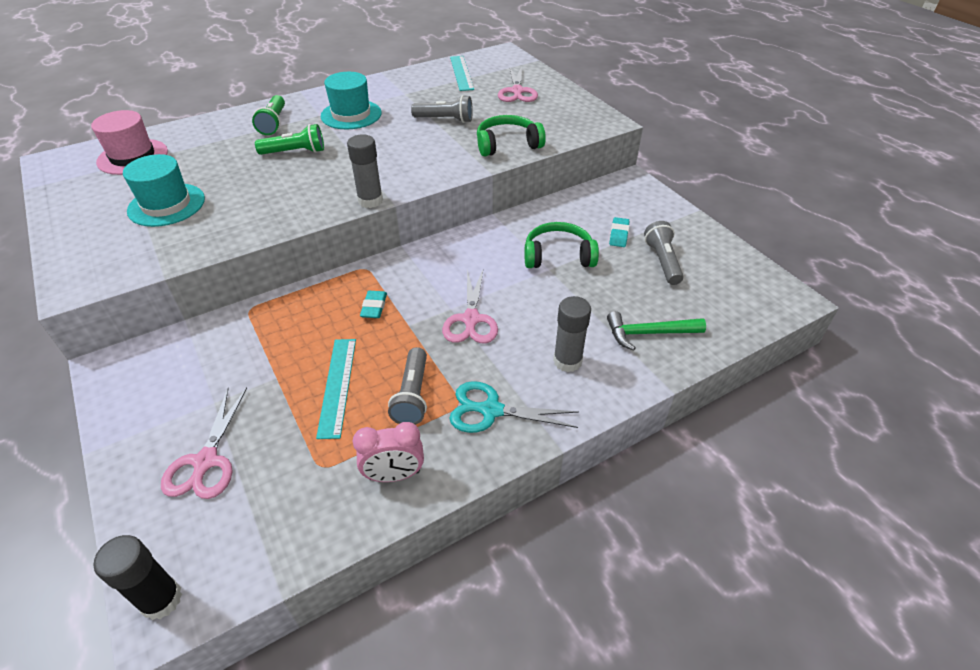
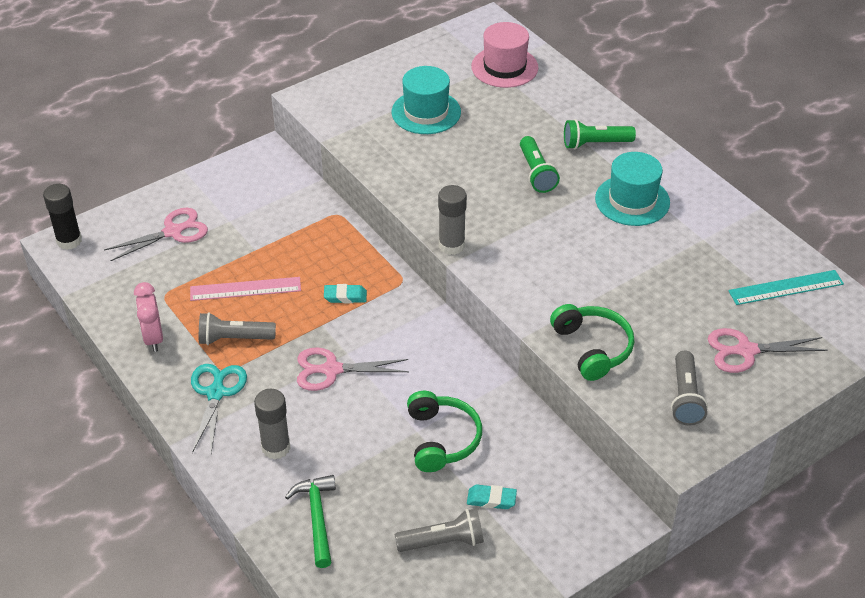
camera: 85 degrees right, 0 degrees up
(206, 461) = (173, 232): pink scissors -> pink scissors turned 150 degrees clockwise
(337, 386) = (245, 289): turquoise ruler -> pink ruler
(445, 119) = (642, 285): grey flashlight -> grey flashlight (685, 397)

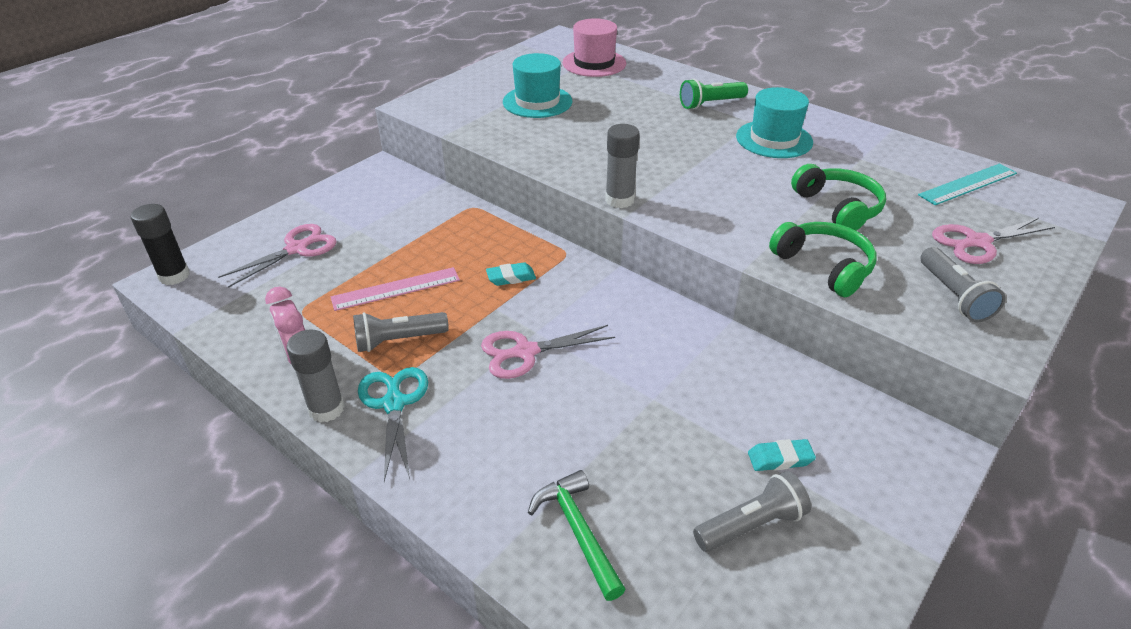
camera: 15 degrees left, 5 degrees down
(276, 448) = (491, 453): grey glue stick -> grey glue stick (326, 409)
(441, 439) = (686, 401): green headphones -> green headphones (837, 208)
(536, 173) = (670, 131): green flashlight -> none

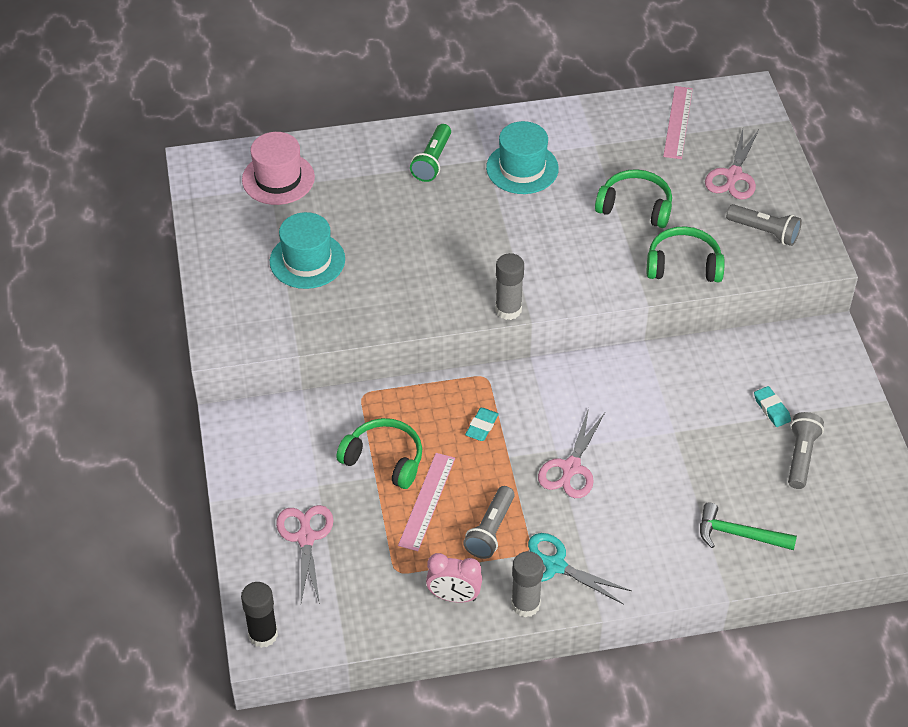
camera: 50 degrees left, 10 degrees up
(417, 247) = (384, 460): none -> green headphones
(780, 459) = (771, 409): turquoise eraser -> turquoise eraser turned 60 degrees counterclockwise
(968, 184) = (678, 122): turquoise ruler -> pink ruler

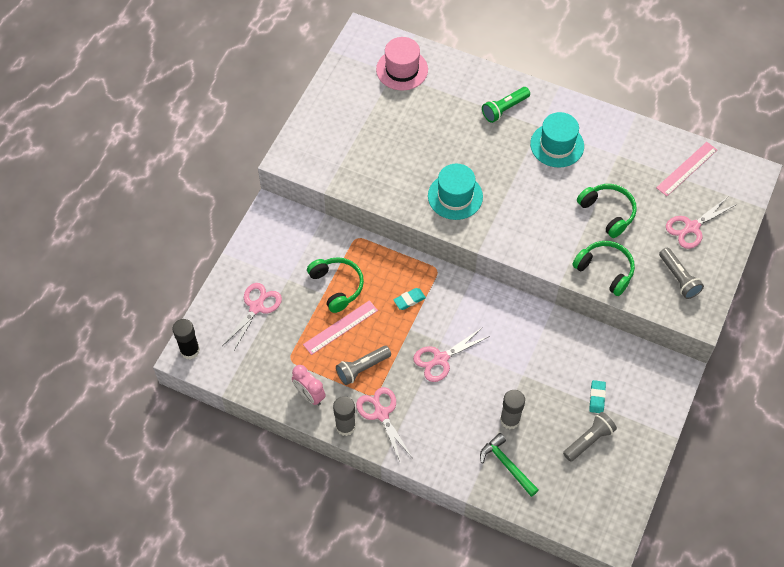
camera: 35 degrees right, 10 degrees up
(307, 260) = (376, 134): turquoise hat -> turquoise hat (455, 196)
(508, 310) = (470, 236): grey glue stick -> grey glue stick (510, 420)
(555, 565) = (381, 414): turquoise scissors -> pink scissors

